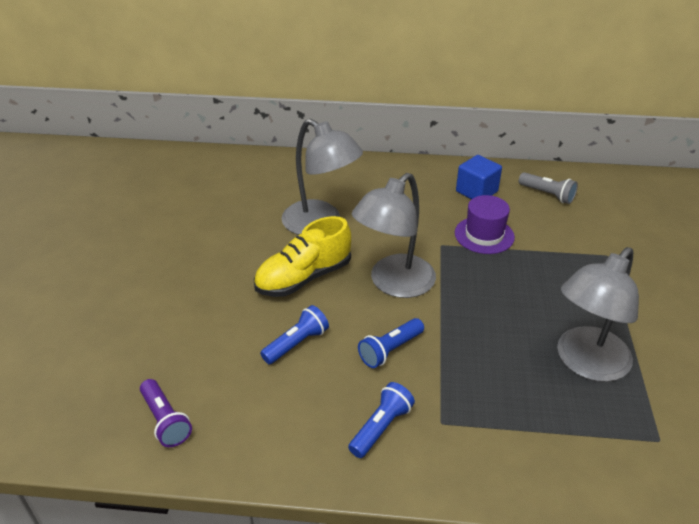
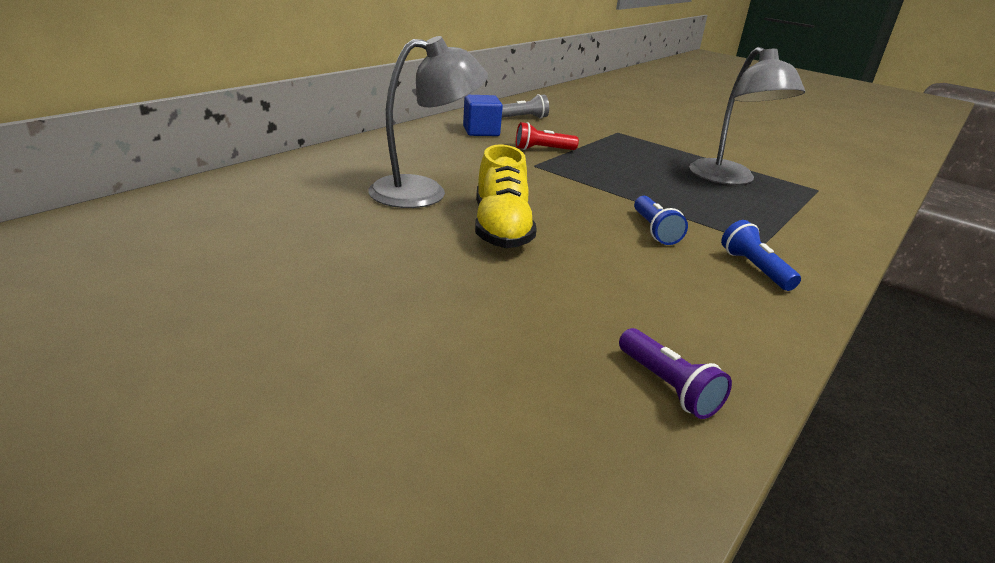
camera: 60 degrees left, 10 degrees down
(165, 421) = (667, 386): purple flashlight -> purple flashlight turned 60 degrees clockwise
(296, 343) = (603, 266): blue flashlight -> none
(394, 284) = (564, 198): grey lamp -> none
(484, 235) = (542, 149): purple hat -> red flashlight

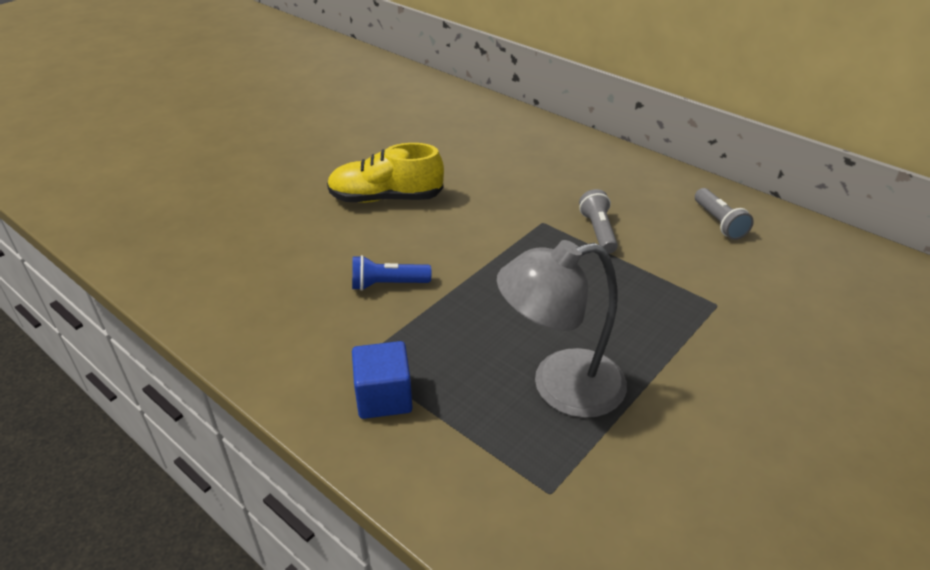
camera: 95 degrees right, 10 degrees up
(424, 192) = (452, 163): grey lamp -> none
(481, 131) = (639, 191): blue cube -> blue cube (384, 397)
(542, 149) = (598, 231): red flashlight -> grey flashlight
(667, 386) = (166, 251): purple flashlight -> none
(754, 269) = (306, 337): blue flashlight -> none

